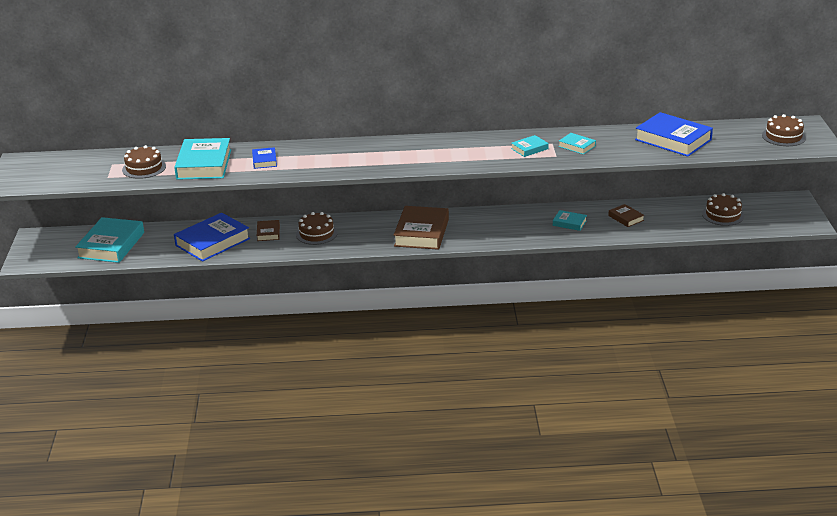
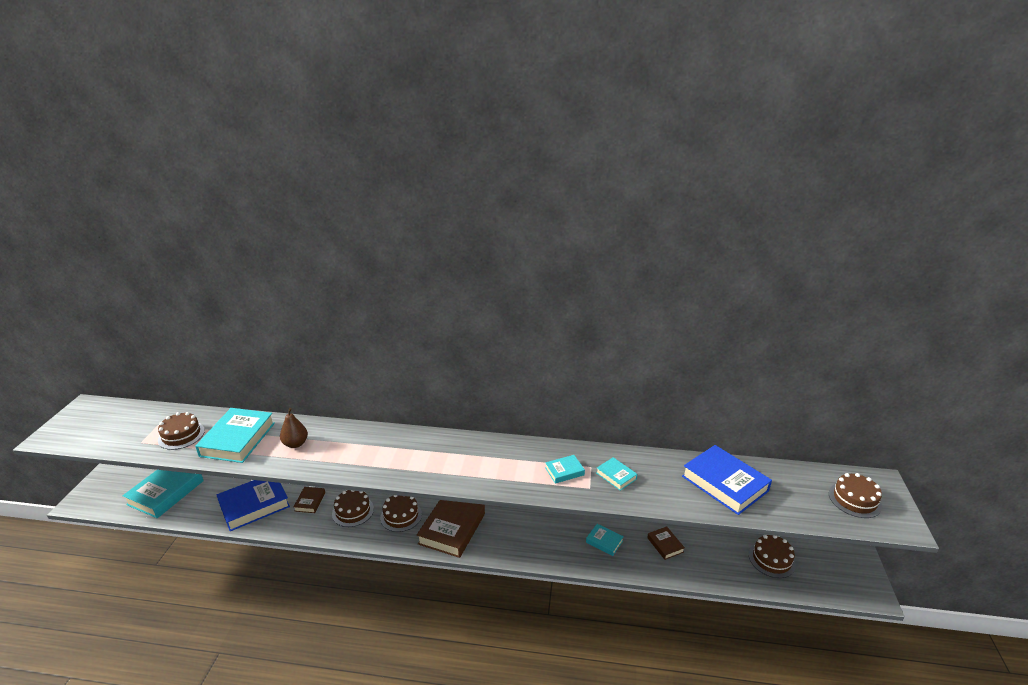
camera: 10 degrees right, 0 degrees up
(264, 161) = (295, 444): blue book -> brown pear
(366, 231) = (401, 516): none -> brown cake

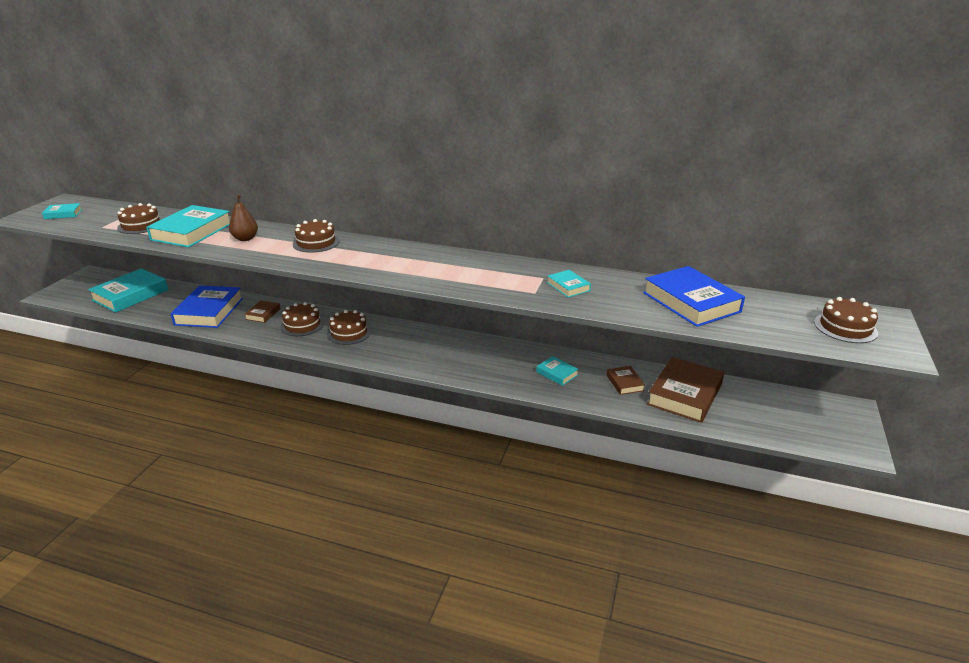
camera: 10 degrees right, 0 degrees up
(254, 505) = (209, 311): blue book -> blue book turned 60 degrees counterclockwise
(452, 529) = (397, 347): brown book -> brown book (685, 394)
(564, 471) = (512, 279): turquoise book -> turquoise book (63, 214)
(771, 559) = (746, 407): brown cake -> brown cake (316, 242)

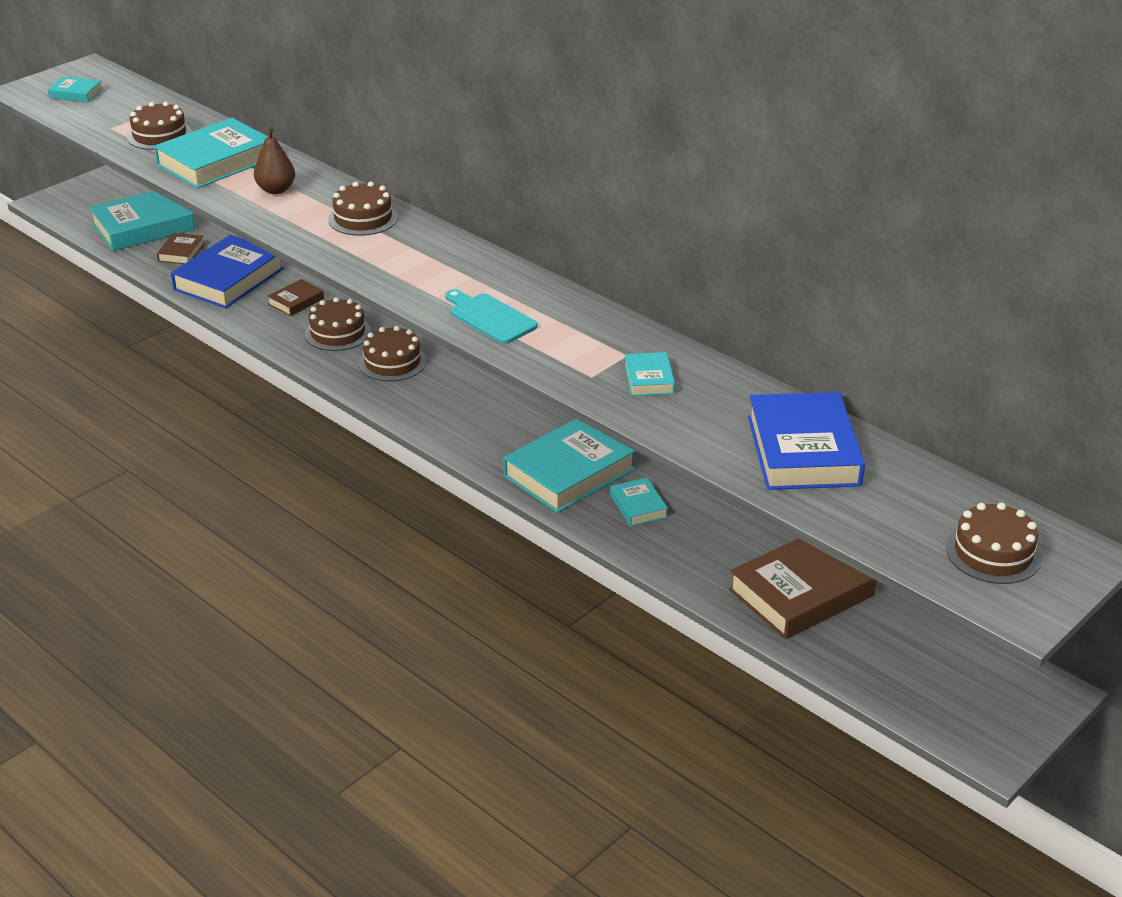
camera: 25 degrees right, 5 degrees up
(443, 276) = (490, 317): none -> turquoise cutting board
(502, 366) = (569, 472): none -> turquoise book
(624, 383) = (726, 549): brown book -> brown book (181, 252)

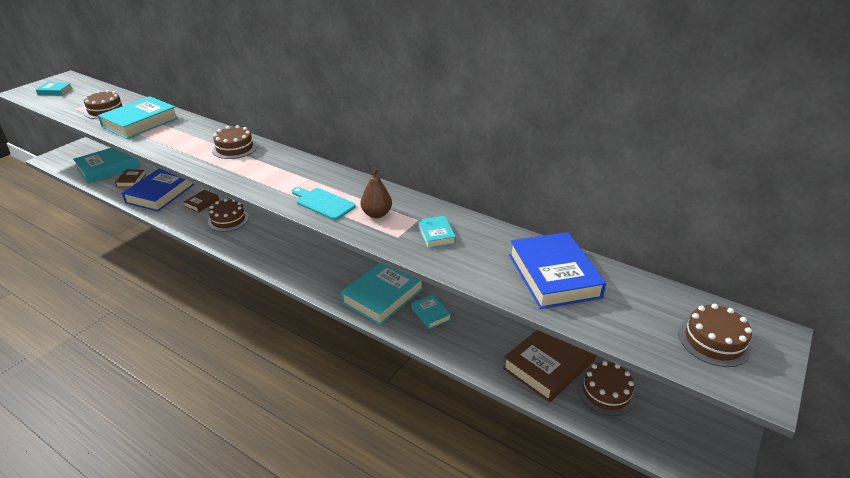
camera: 10 degrees left, 0 degrees up
(276, 190) = (178, 136): brown pear -> brown pear (376, 214)
(392, 362) = (263, 235): brown cake -> brown cake (606, 392)

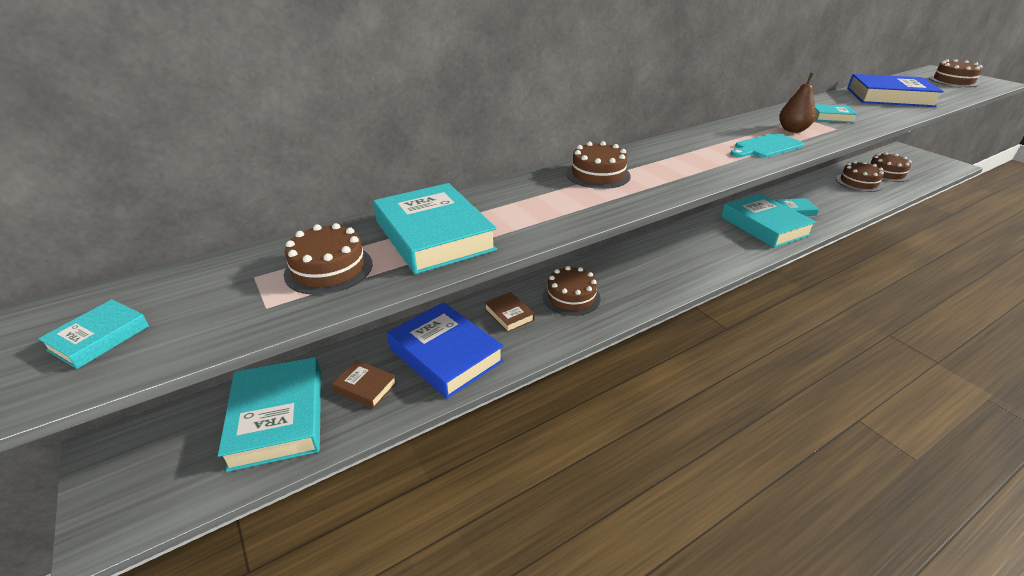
camera: 65 degrees left, 0 degrees up
(549, 364) = (858, 182): brown book -> brown cake

